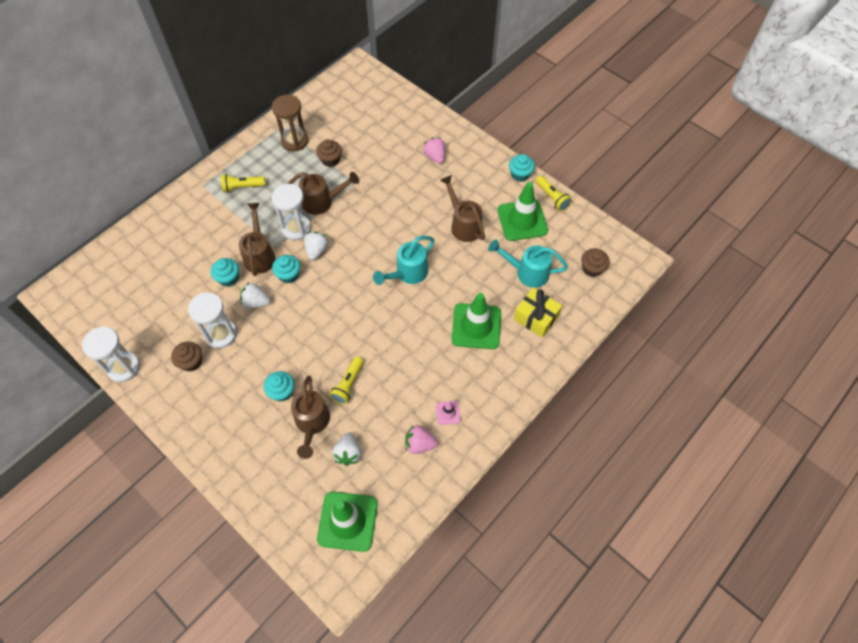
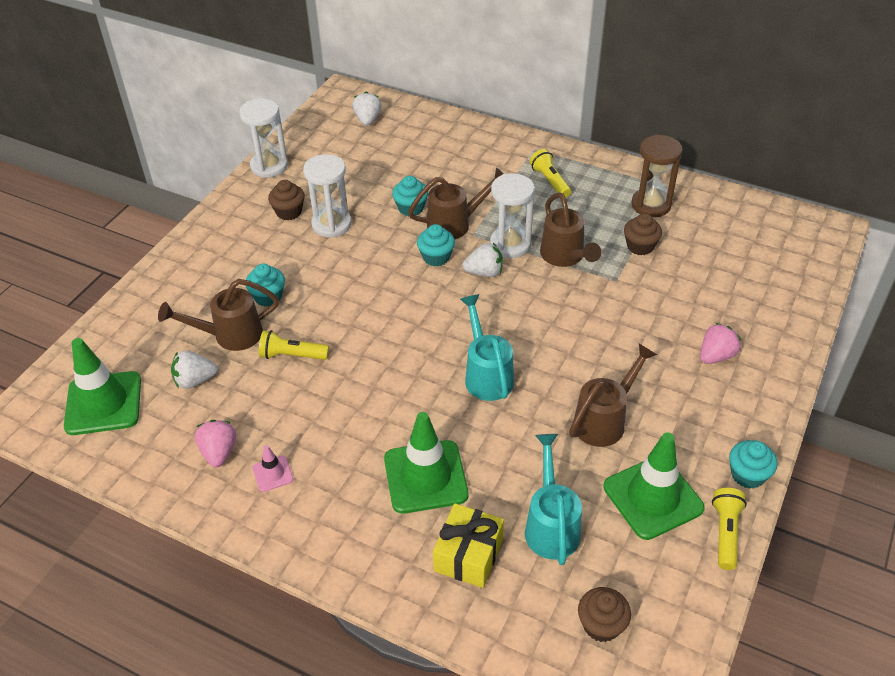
camera: 75 degrees right, 15 degrees down
(256, 302) = (385, 240): white strawberry -> white strawberry (367, 120)
(408, 274) = (486, 375): turquoise watering can -> turquoise watering can turned 45 degrees clockwise
(552, 197) = (725, 533): yellow flashlight -> yellow flashlight turned 150 degrees clockwise

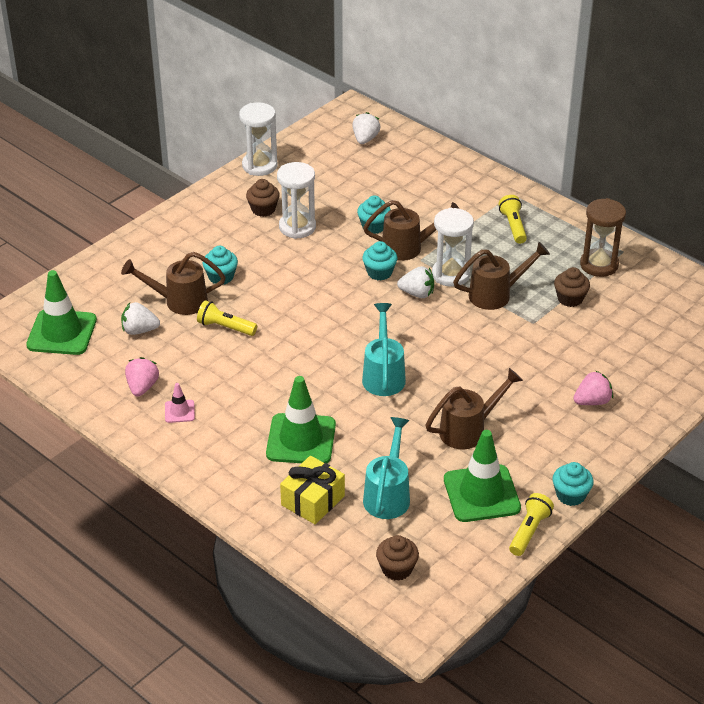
camera: 15 degrees right, 5 degrees down
(565, 257) = (496, 294): brown watering can -> brown watering can turned 105 degrees counterclockwise

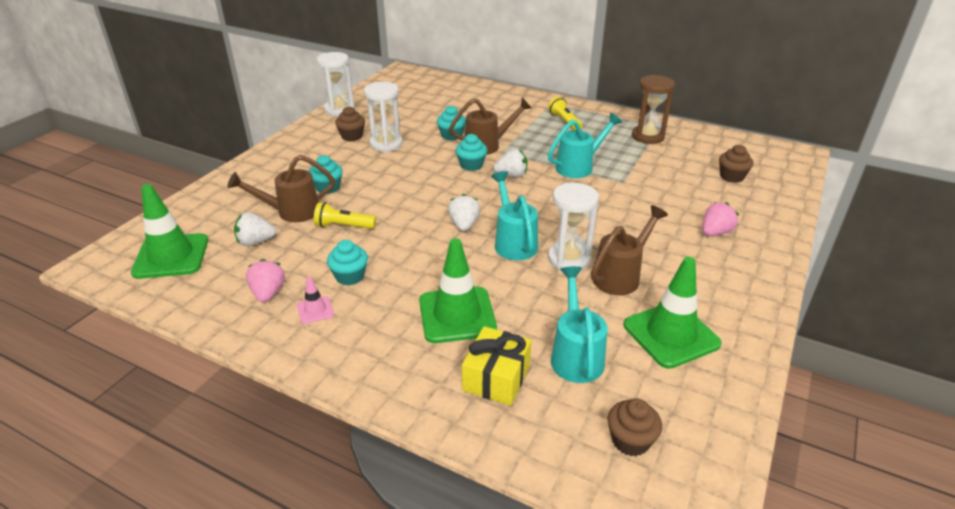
camera: 15 degrees left, 5 degrees down
(365, 139) = (420, 85): white strawberry -> white strawberry (464, 225)
(451, 274) = (533, 158): white hourglass -> white hourglass (569, 259)
(496, 294) = (579, 166): brown watering can -> turquoise watering can
(529, 531) = (744, 364): yellow flashlight -> none
(570, 299) = (641, 161): brown cupcake -> brown cupcake (731, 177)
(570, 495) = (757, 319): turquoise cupcake -> turquoise cupcake (350, 276)

